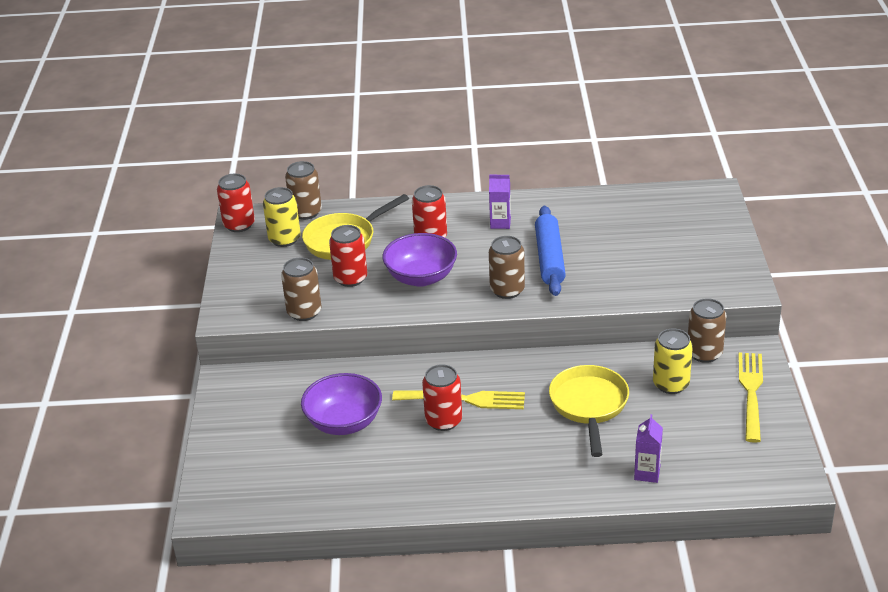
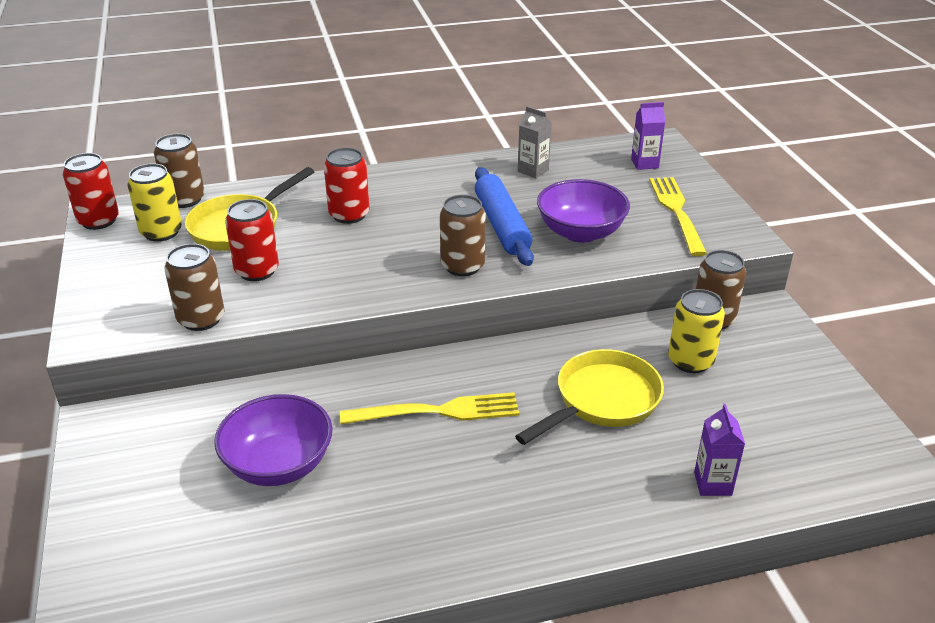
camera: 15 degrees left, 0 degrees up
(421, 277) = (349, 261): purple bowl -> purple bowl (580, 232)
(443, 421) = (417, 444): red can -> none
(500, 223) = (429, 192): purple carton -> purple carton (644, 163)
(589, 406) = (602, 401): yellow pan -> yellow pan turned 60 degrees clockwise
(593, 210) = (533, 170): none -> grey carton
(751, 393) = (790, 360): yellow fork -> yellow fork (677, 212)

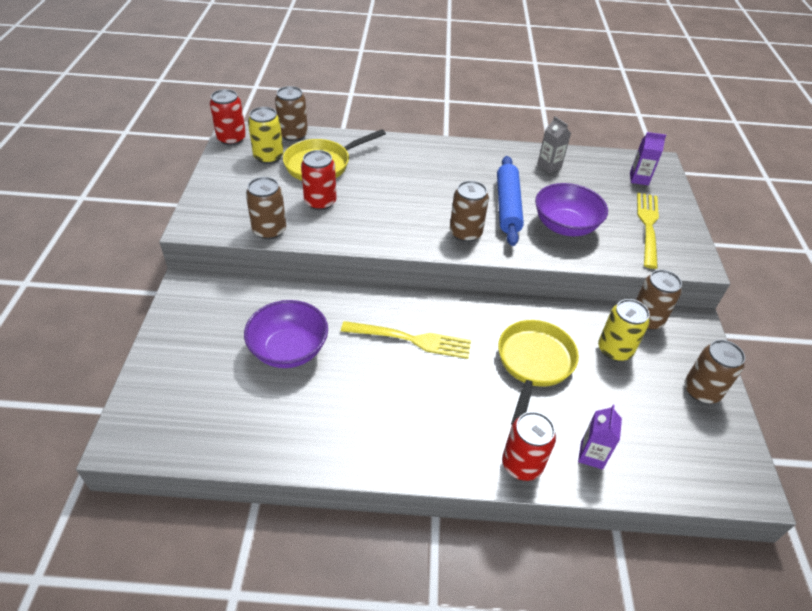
camera: 15 degrees right, 10 degrees up
(349, 215) = (400, 172): red can -> red can (522, 464)
(602, 401) = (534, 364): yellow pan -> yellow pan turned 45 degrees counterclockwise
(806, 380) = (701, 391): none -> brown can

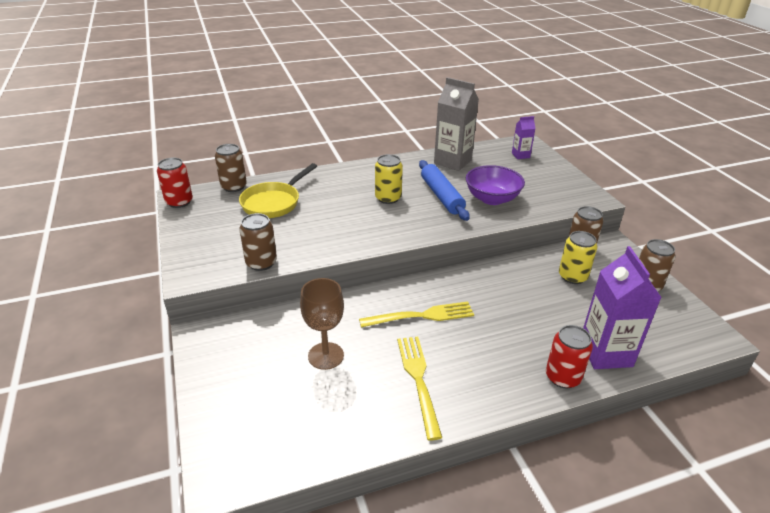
camera: 20 degrees left, 10 degrees down
(268, 157) = (222, 208): yellow can -> yellow can (388, 198)
(289, 350) = (326, 356): purple bowl -> brown goblet
(320, 202) = (291, 230): red can -> none
(465, 233) = (423, 222): brown can -> none
(534, 364) = (524, 304): yellow pan -> none
(549, 166) = (452, 162): grey carton -> grey carton, size x1.97
(591, 455) = (605, 353): purple carton -> purple carton, size x1.97
(648, 226) = (548, 184): yellow fork -> yellow fork (418, 380)

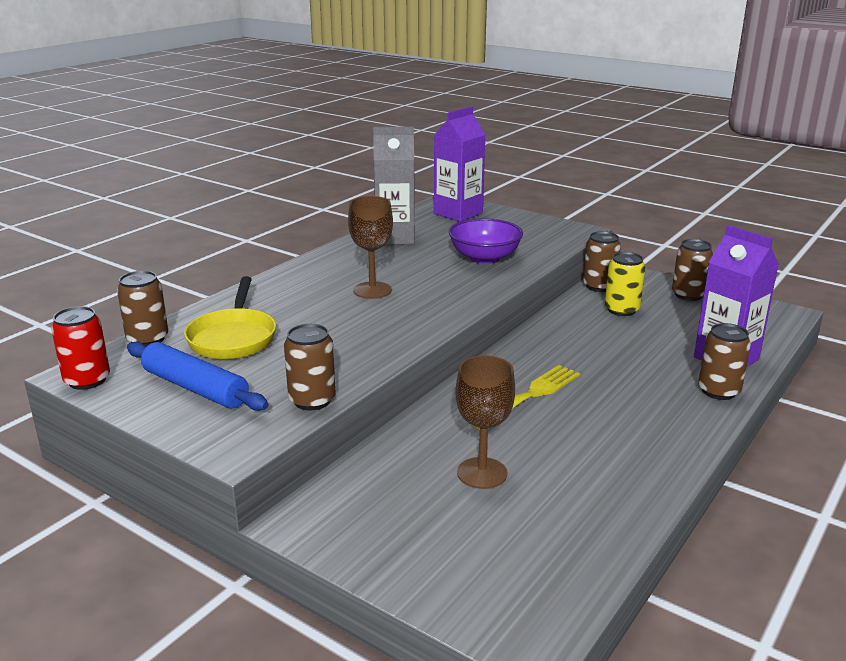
camera: 35 degrees left, 10 degrees down
(388, 198) = (372, 290): yellow can -> brown goblet
(418, 380) = (604, 450): yellow fork -> none
(442, 196) = (429, 271): blue rolling pin -> blue rolling pin (195, 388)
(520, 155) = (458, 213): purple carton -> purple carton, size x1.97
(562, 377) = (718, 391): red can -> brown can

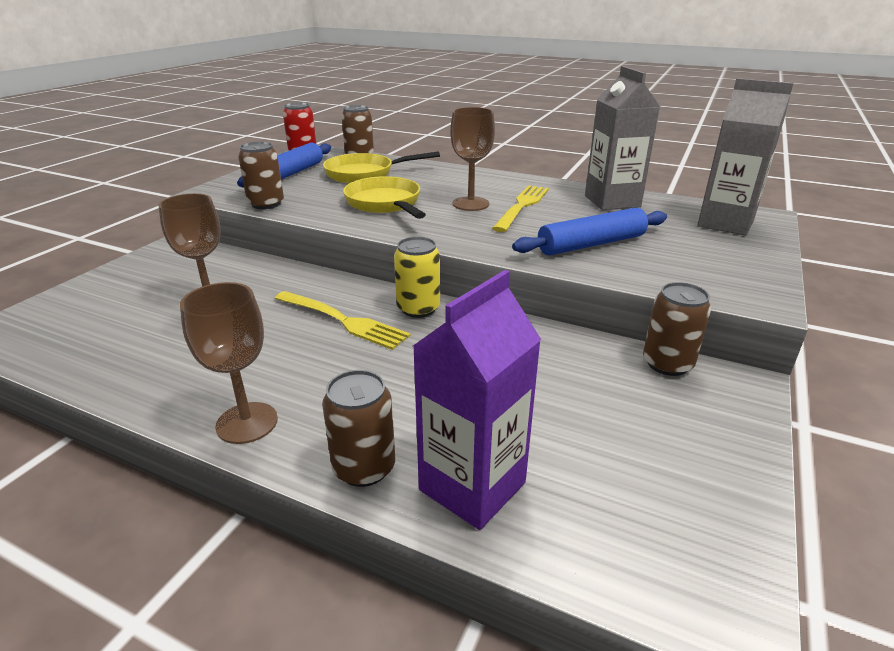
camera: 80 degrees right, 5 degrees up
(350, 330) = (385, 204): none -> yellow pan
(390, 270) = (522, 206): none -> yellow fork
(458, 213) = (725, 223): purple carton -> grey carton
(484, 258) = (591, 244): purple bowl -> blue rolling pin
(621, 310) = (596, 383): yellow can -> yellow can (418, 308)
(681, 437) = (247, 423): none -> brown goblet
(688, 295) = (708, 458): brown can -> none

